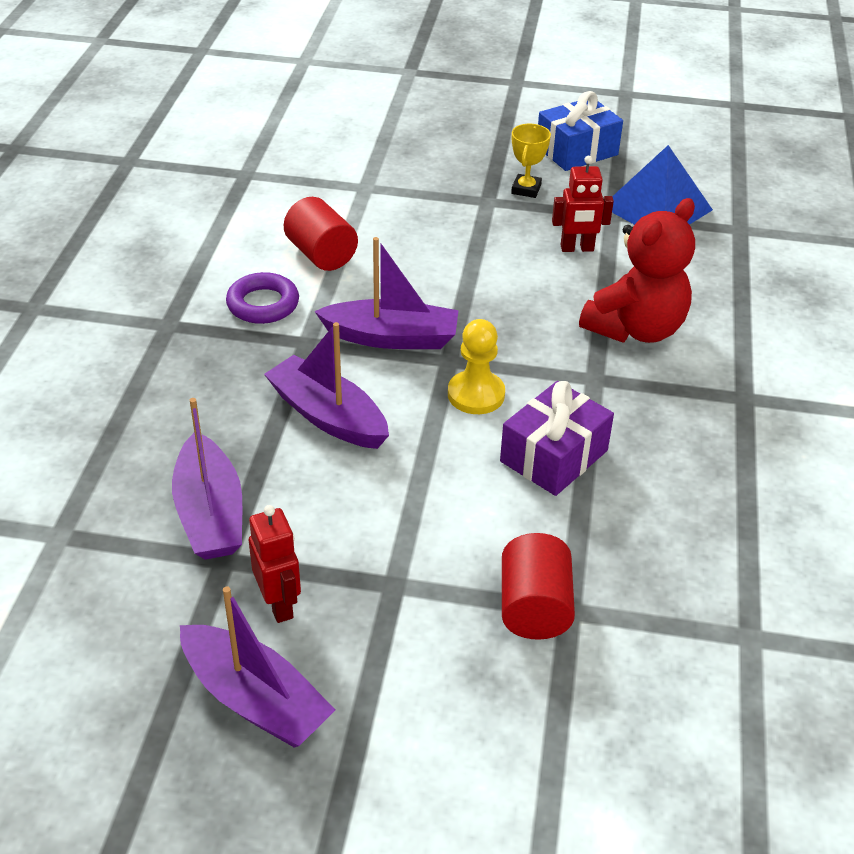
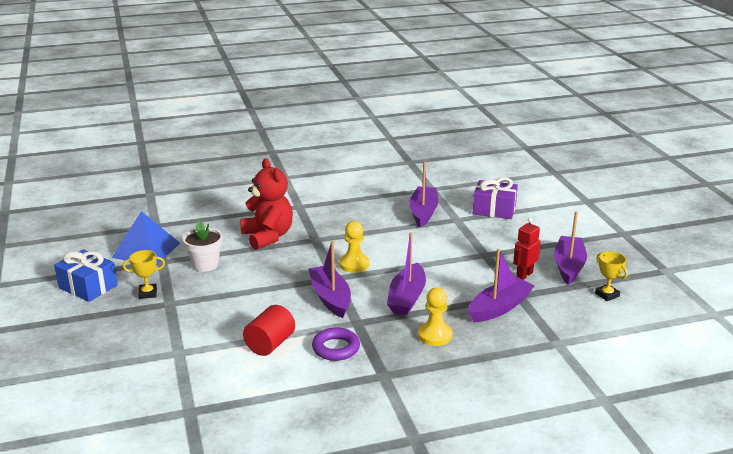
camera: 115 degrees left, 15 degrees down
(114, 697) = (607, 295): none -> yellow trophy
(206, 406) = (435, 335): none -> yellow pawn
(534, 608) = (463, 225): red cylinder -> none
(554, 456) = (377, 238): purple gift -> purple gift (494, 210)
(577, 248) = (205, 264): red robot -> white flower pot
(630, 568) = (423, 212): none -> purple boat
(635, 329) = (268, 236): red teddy bear -> red teddy bear turned 45 degrees clockwise

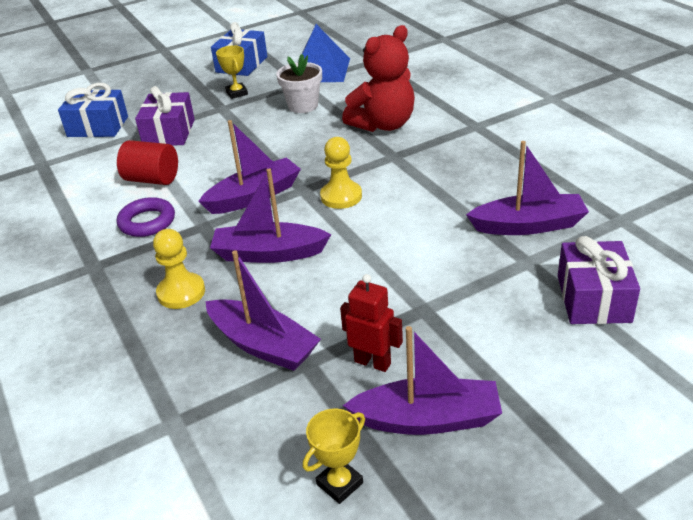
camera: 80 degrees right, 10 degrees up
(139, 375) = (98, 127): none -> blue gift
(192, 333) = (169, 133): none -> purple gift

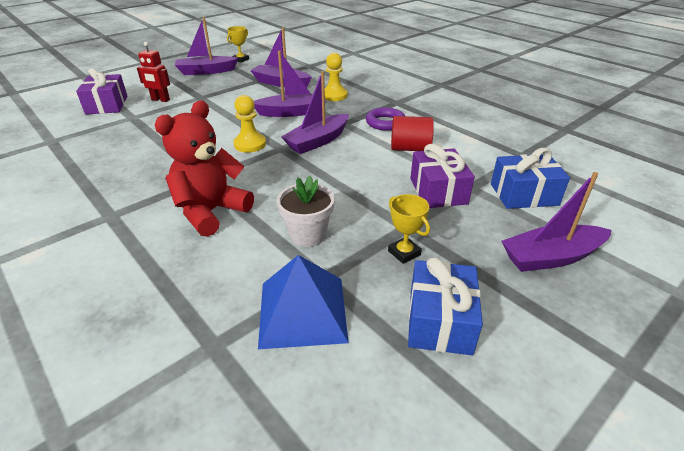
camera: 165 degrees right, 0 degrees up
(373, 362) = (228, 82): red robot -> red robot (160, 100)
(528, 225) = (118, 134): purple boat -> purple boat (551, 257)

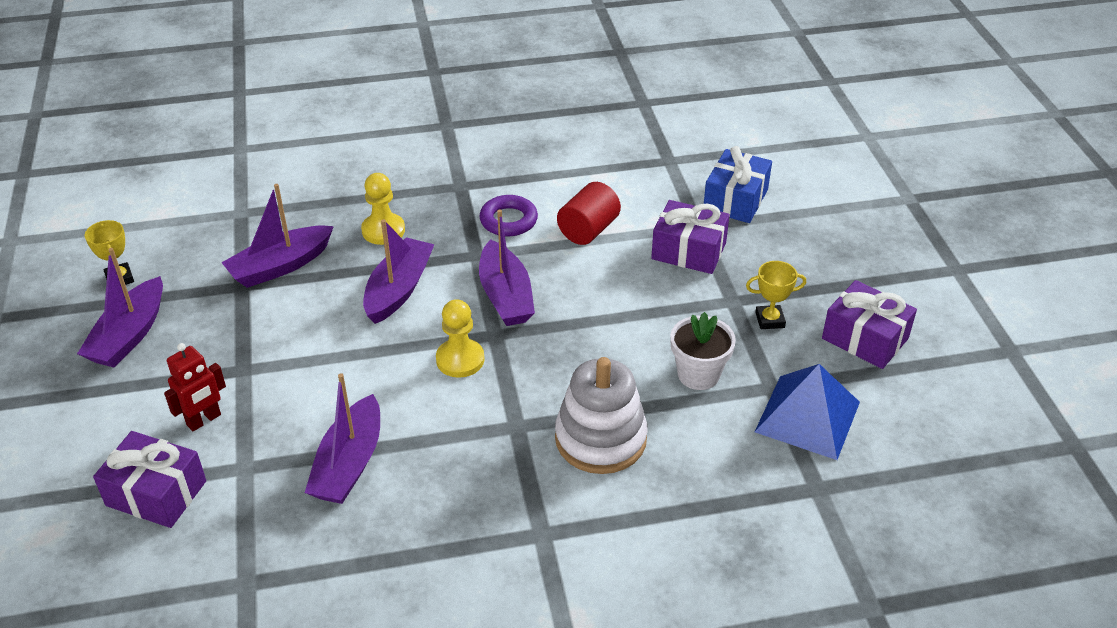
camera: 60 degrees left, 5 degrees up
(211, 212) = (600, 439): red teddy bear -> white stacking toy
(439, 321) = (865, 338): blue gift -> purple gift
(551, 257) = (831, 237): purple boat -> purple boat (349, 464)

